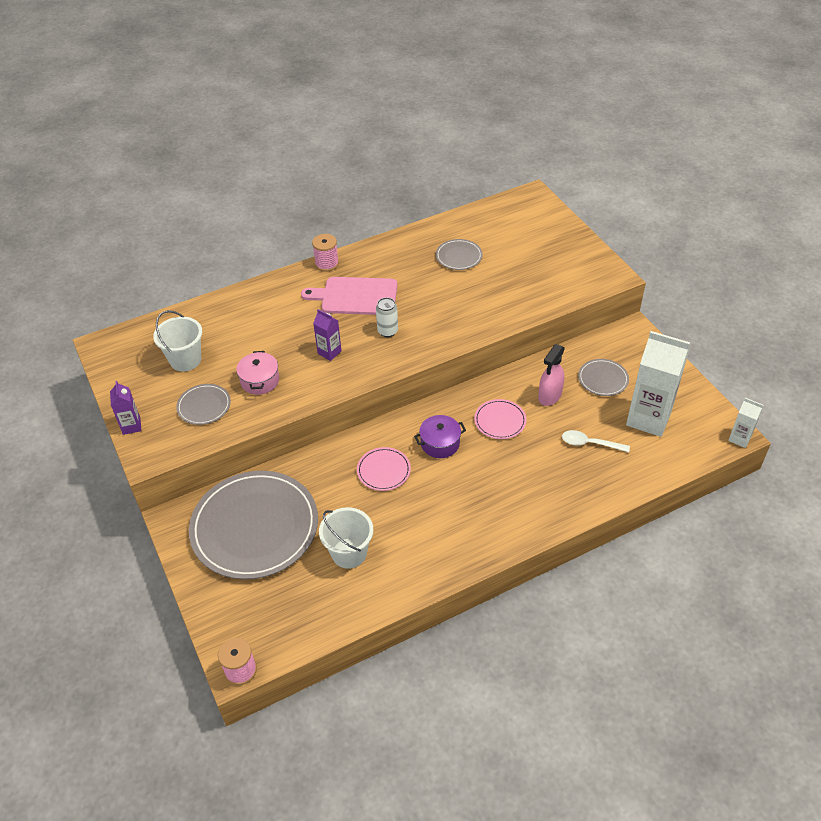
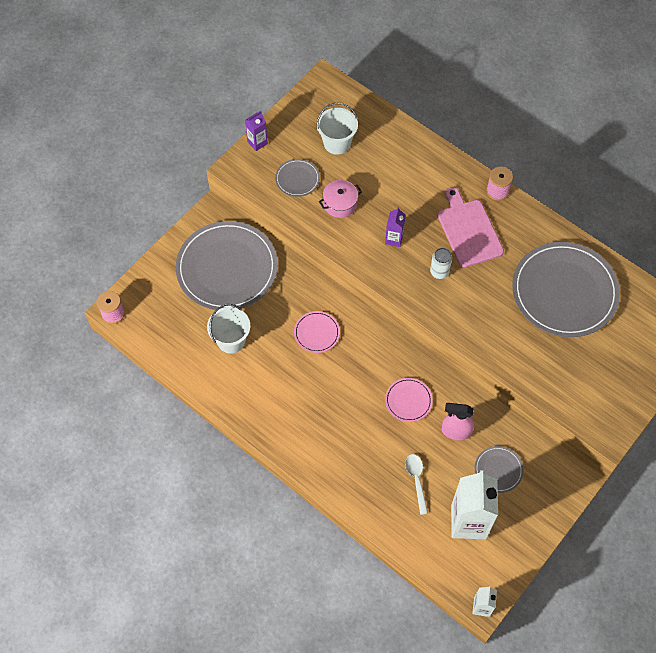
camera: 65 degrees right, 15 degrees up
(440, 443) = (362, 363): purple pot -> none
(459, 256) = (564, 291): grey plate -> grey plate, size x2.27

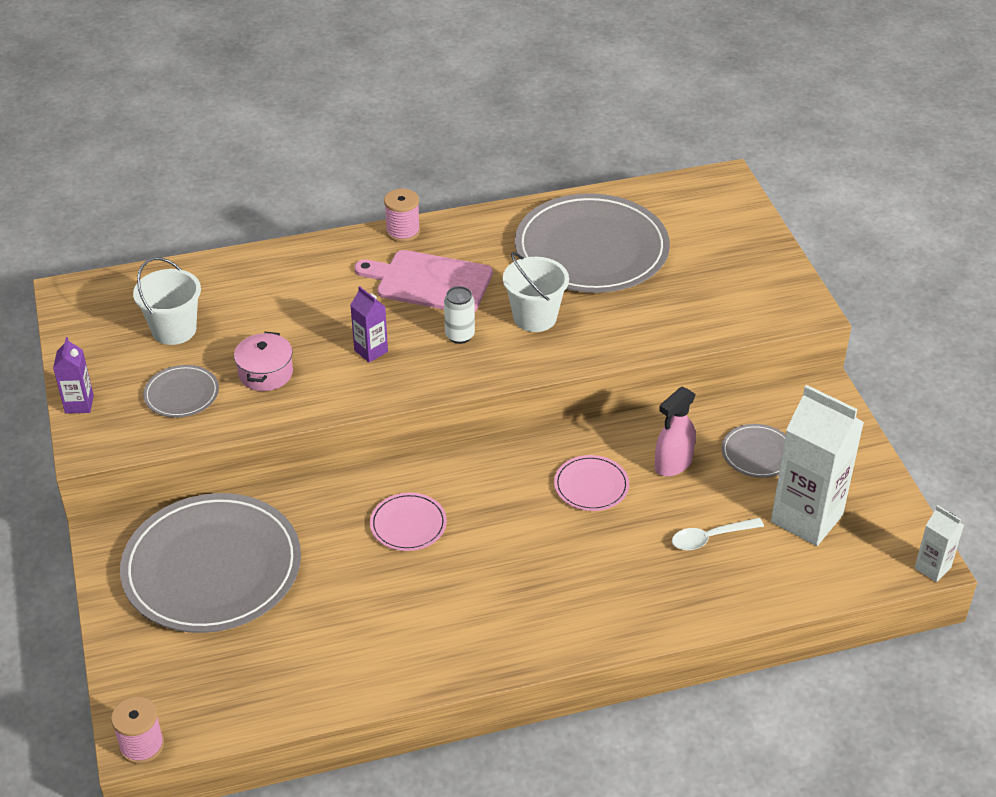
camera: 55 degrees left, 20 degrees down
(231, 340) = (329, 624): white bucket -> white bucket (535, 317)
(416, 480) = (710, 538): white spoon -> white spoon turned 45 degrees counterclockwise

